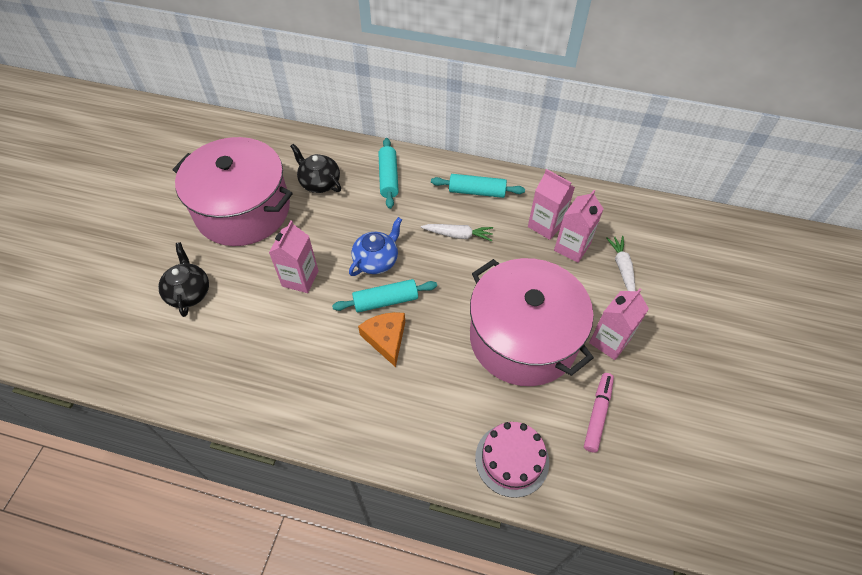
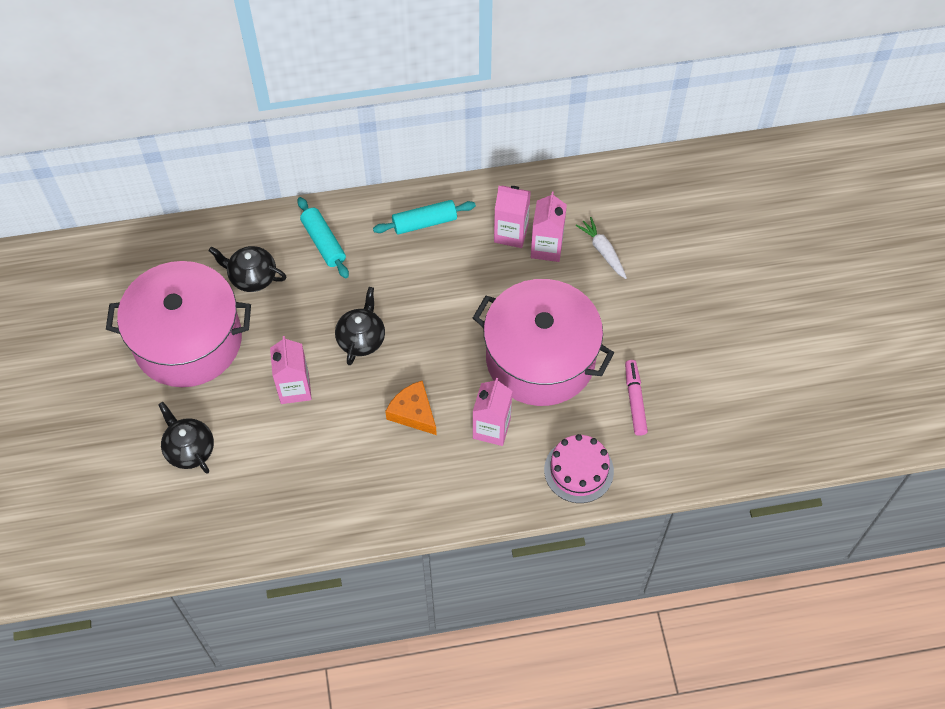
camera: 25 degrees left, 5 degrees up
(376, 260) = (361, 339): blue teapot -> black teapot
(385, 301) = (393, 376): turquoise rolling pin -> none
(458, 235) = (429, 279): white carrot -> none
(609, 341) = (619, 329): pink carton -> pink carton (491, 428)

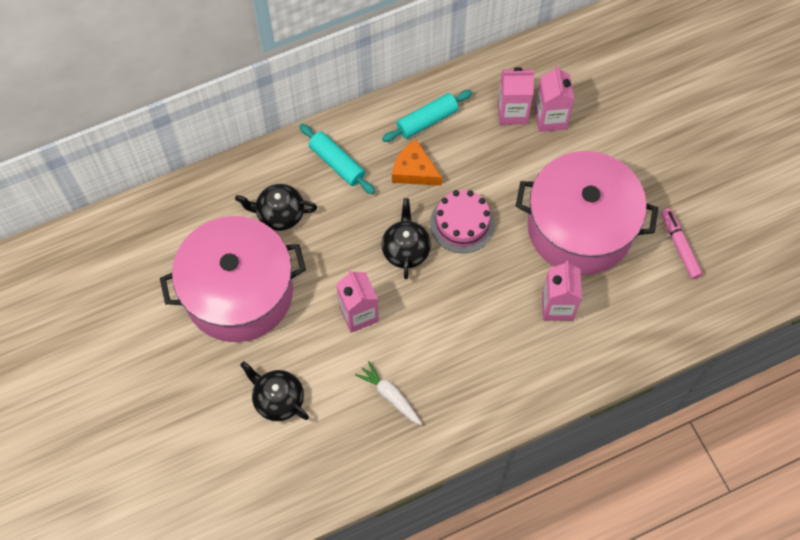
camera: 15 degrees left, 5 degrees up
(413, 412) = (479, 309): orange cheese -> orange cheese (414, 170)
(578, 470) = (650, 326): pink cake -> pink cake (462, 223)
(603, 251) = (603, 109): white carrot -> white carrot (390, 396)

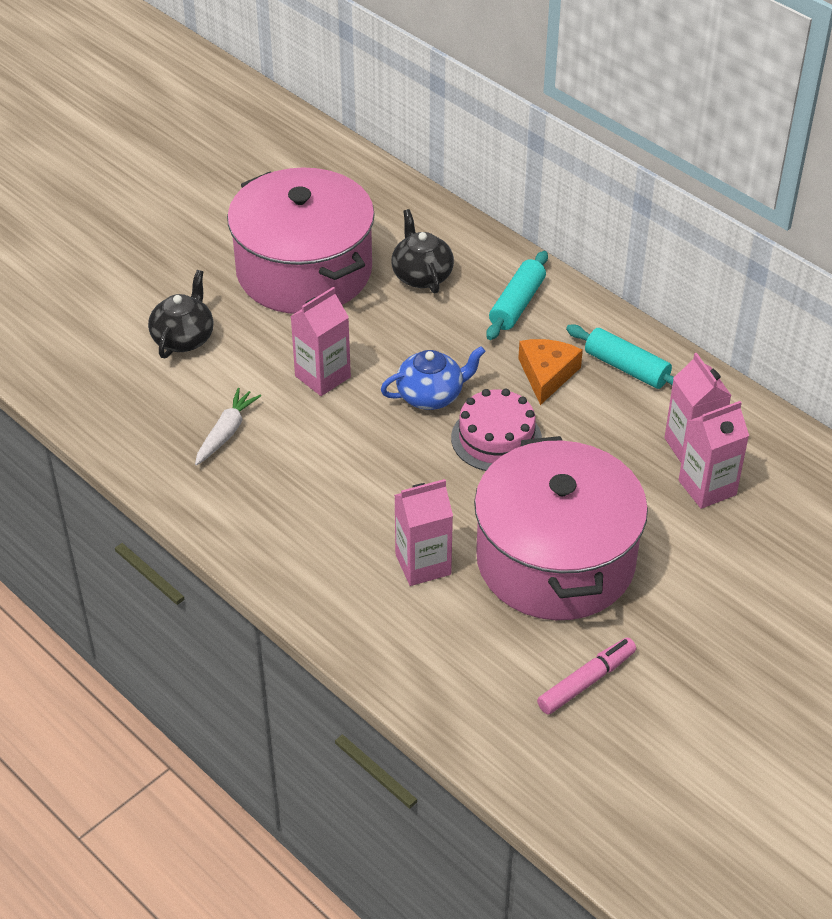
camera: 70 degrees right, 20 degrees down
(406, 249) = (431, 395): black teapot -> blue teapot

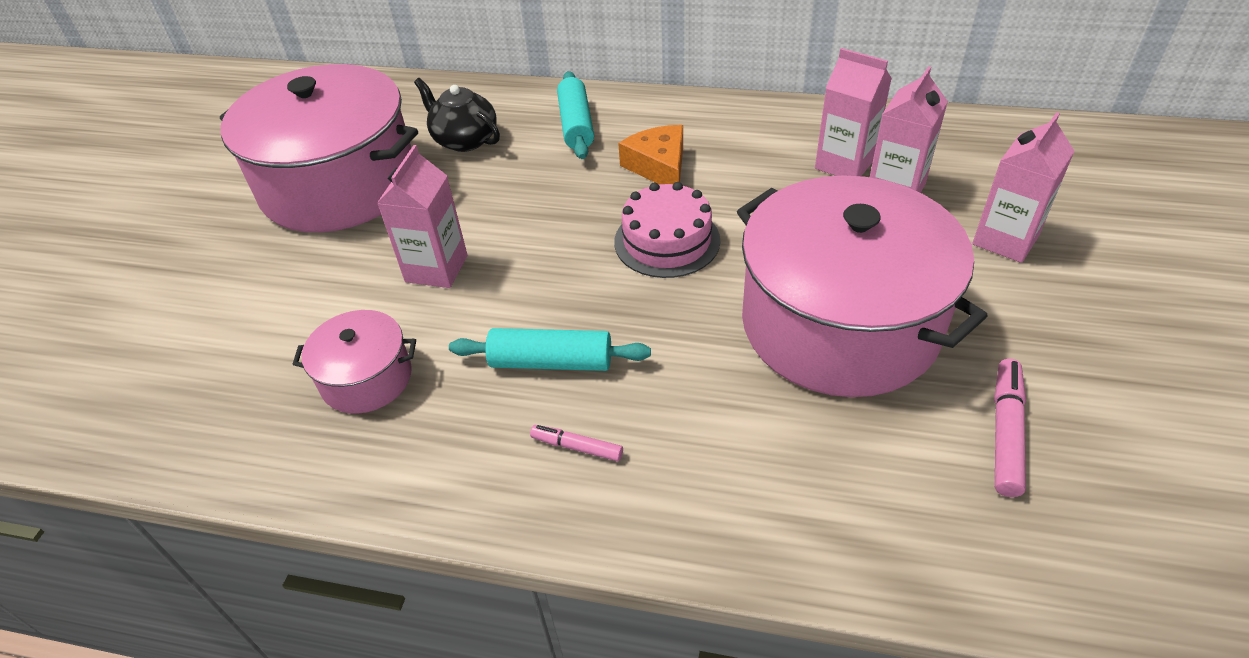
camera: 30 degrees left, 0 degrees up
(183, 338) = (243, 304): black teapot -> none
(226, 432) = (366, 378): white carrot -> pink pot
(318, 544) = (577, 447): none -> pink marker
(423, 564) = (714, 403): pink carton -> pink carton (1005, 240)
(431, 395) = (566, 233): blue teapot -> none
(626, 368) = (722, 130): turquoise rolling pin -> turquoise rolling pin (551, 362)

